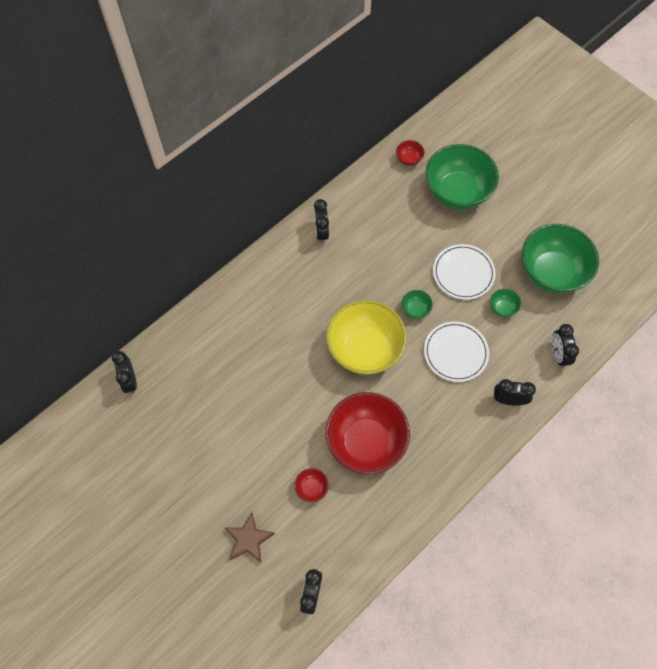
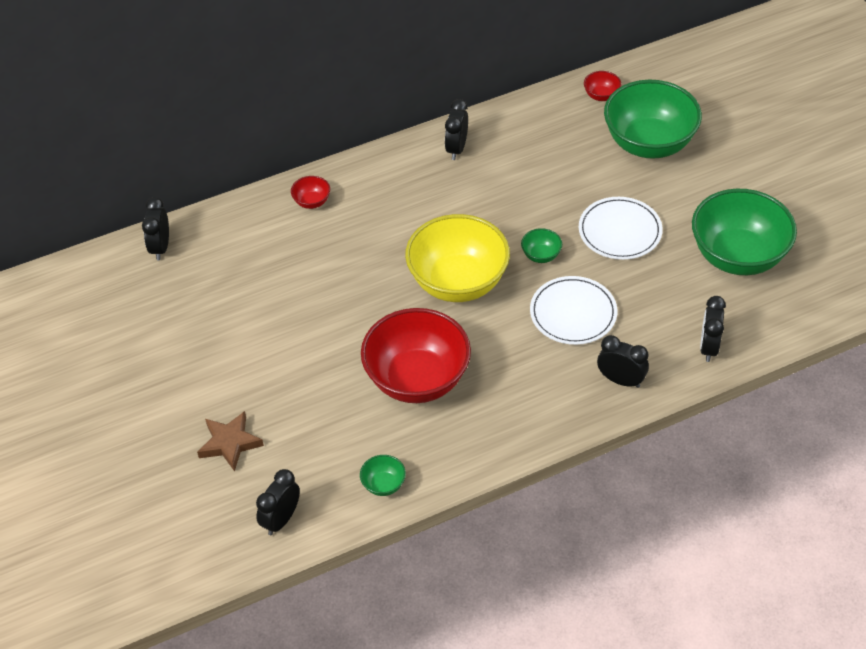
camera: 20 degrees right, 15 degrees down
(311, 488) = (329, 410): red bowl -> red bowl (312, 202)
(502, 308) = (656, 280): green bowl -> green bowl (383, 484)

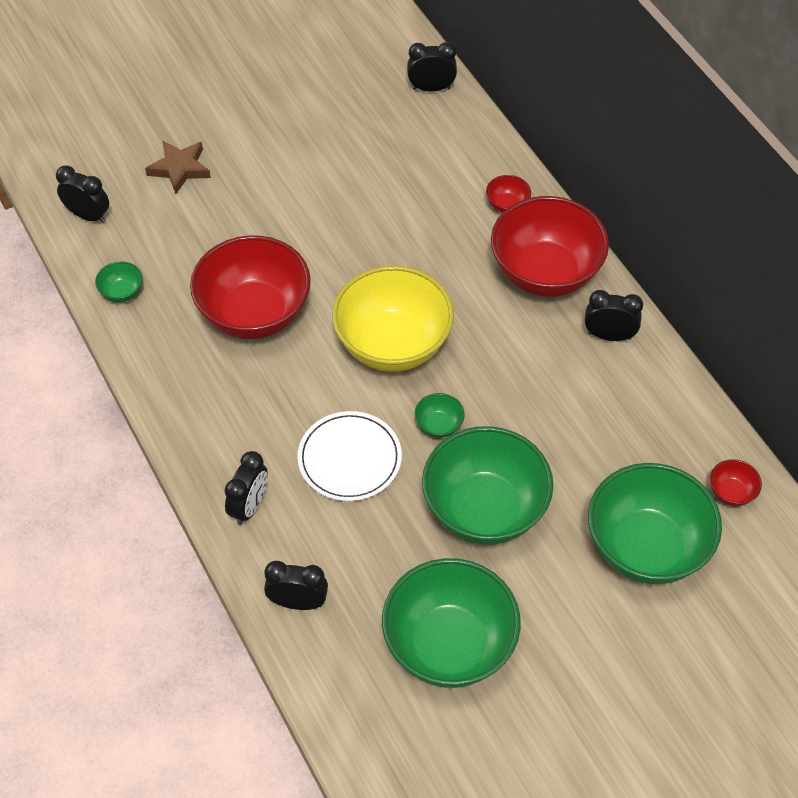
camera: 85 degrees right, 5 degrees up
(389, 182) = (545, 273): none -> red bowl
(620, 231) = (484, 510): white plate -> green bowl

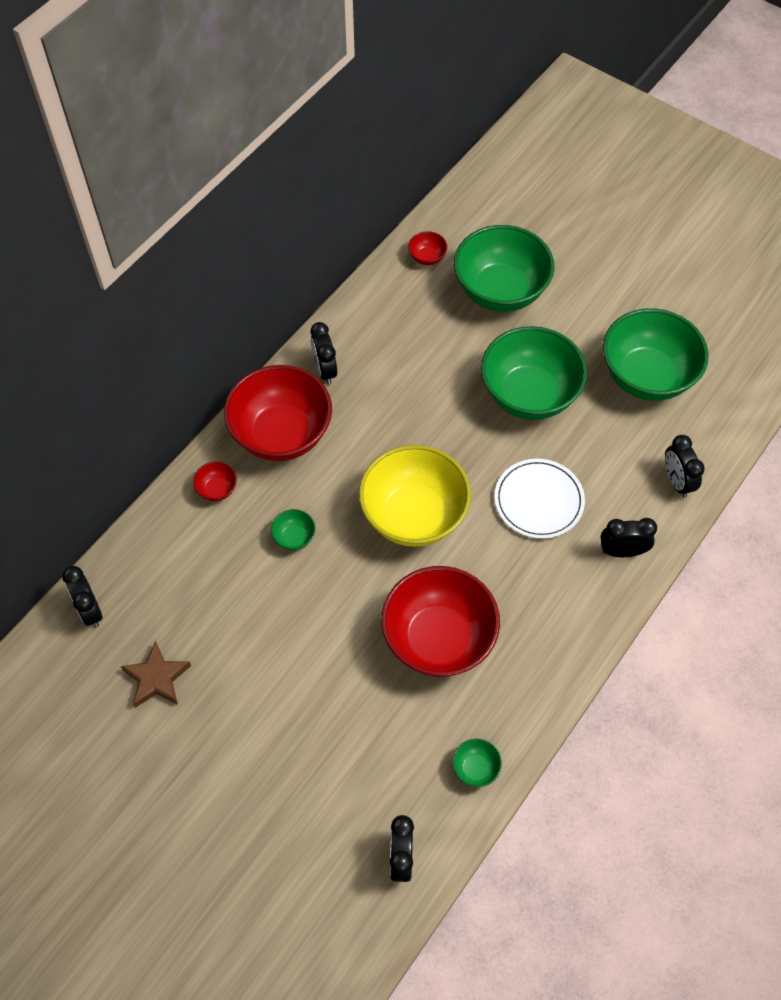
camera: 115 degrees left, 5 degrees up
(180, 169) = (299, 798): brown star -> brown star (157, 678)
(439, 425) = (473, 452): green bowl -> green bowl (294, 537)

